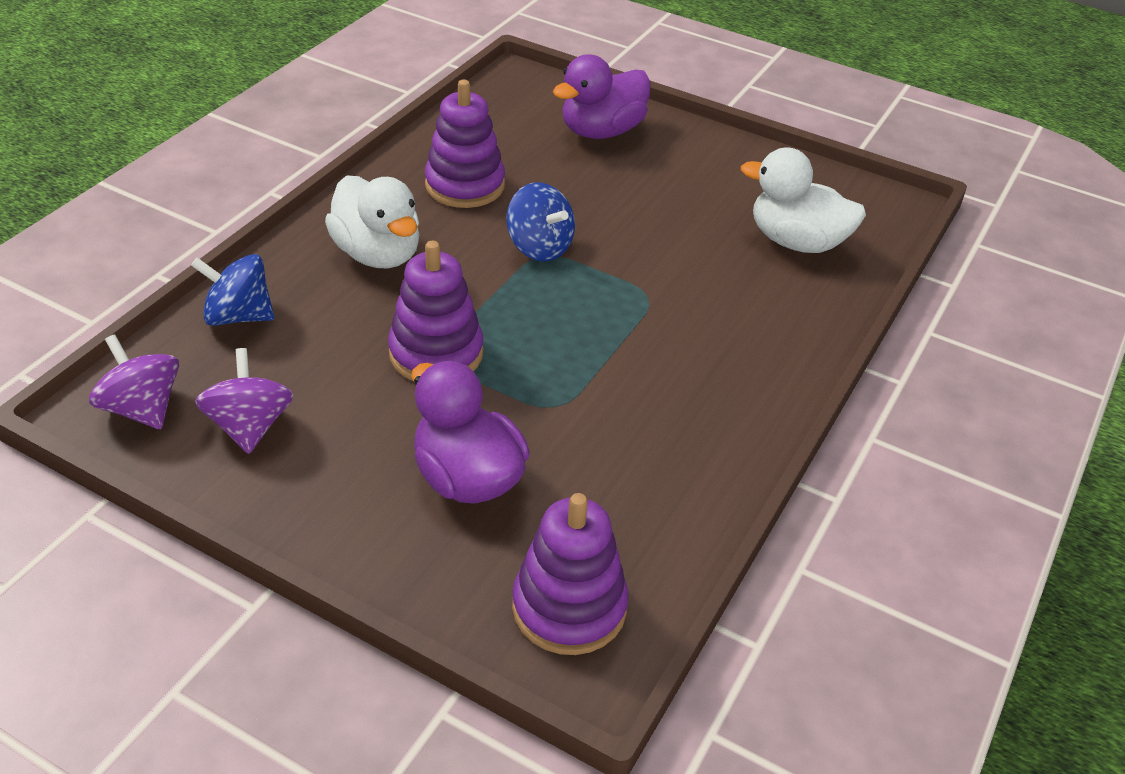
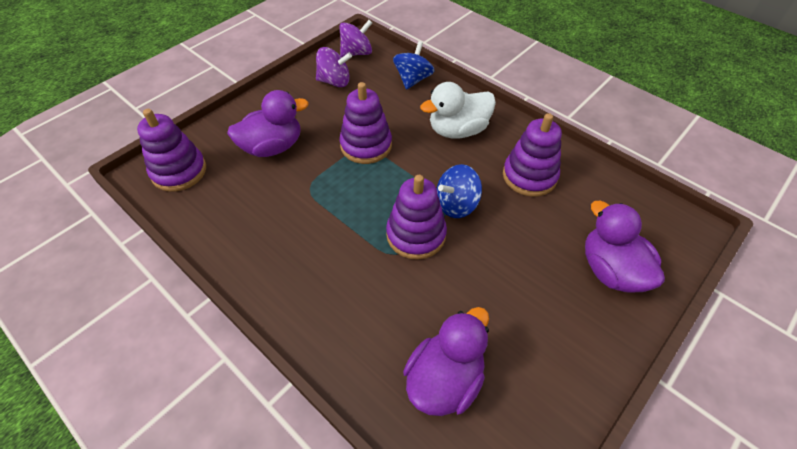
camera: 105 degrees right, 10 degrees up
(607, 280) = (416, 235): none -> purple stacking toy
(797, 242) = (444, 379): white duck -> purple duck

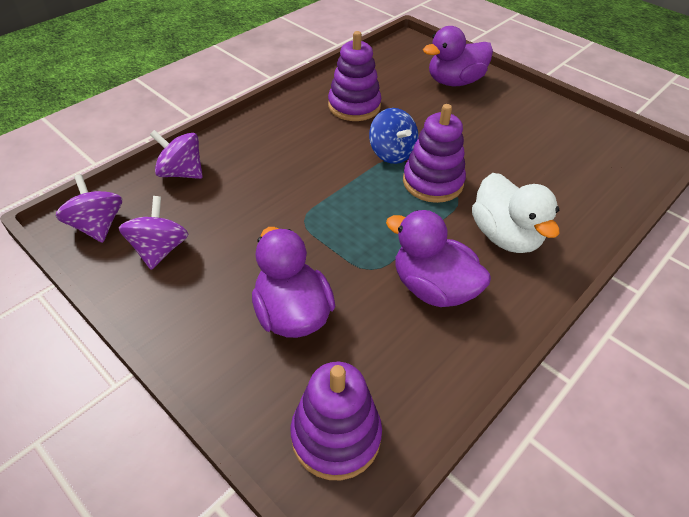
camera: 90 degrees left, 5 degrees down
(366, 145) = (300, 217): purple stacking toy -> none
(413, 79) = (181, 173): blue spinning top -> purple spinning top
(444, 379) = (576, 173): purple duck -> purple duck (433, 288)
(458, 130) = (283, 144): white duck -> white duck (505, 236)

